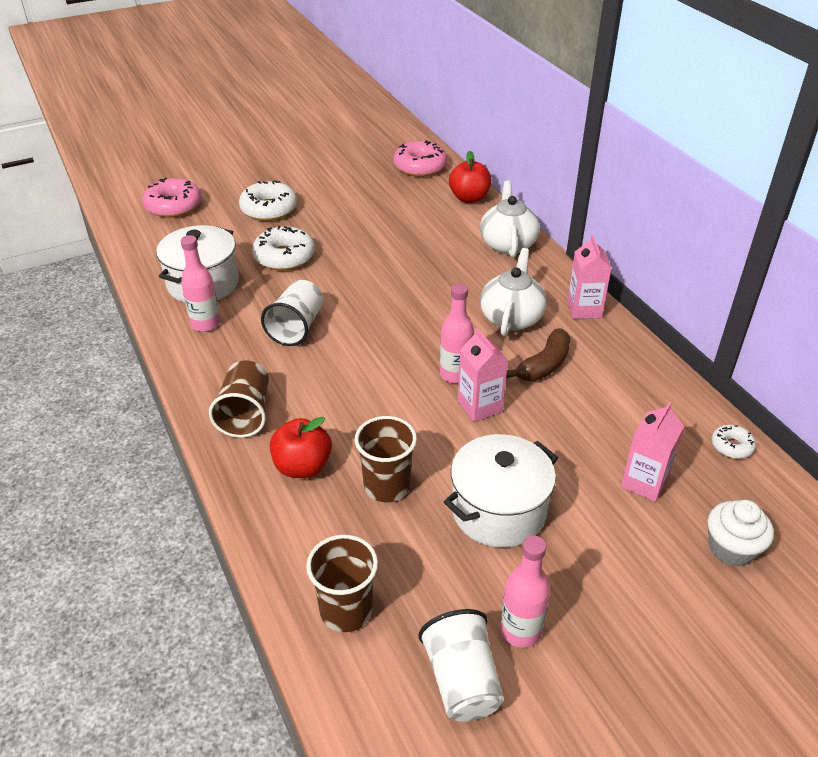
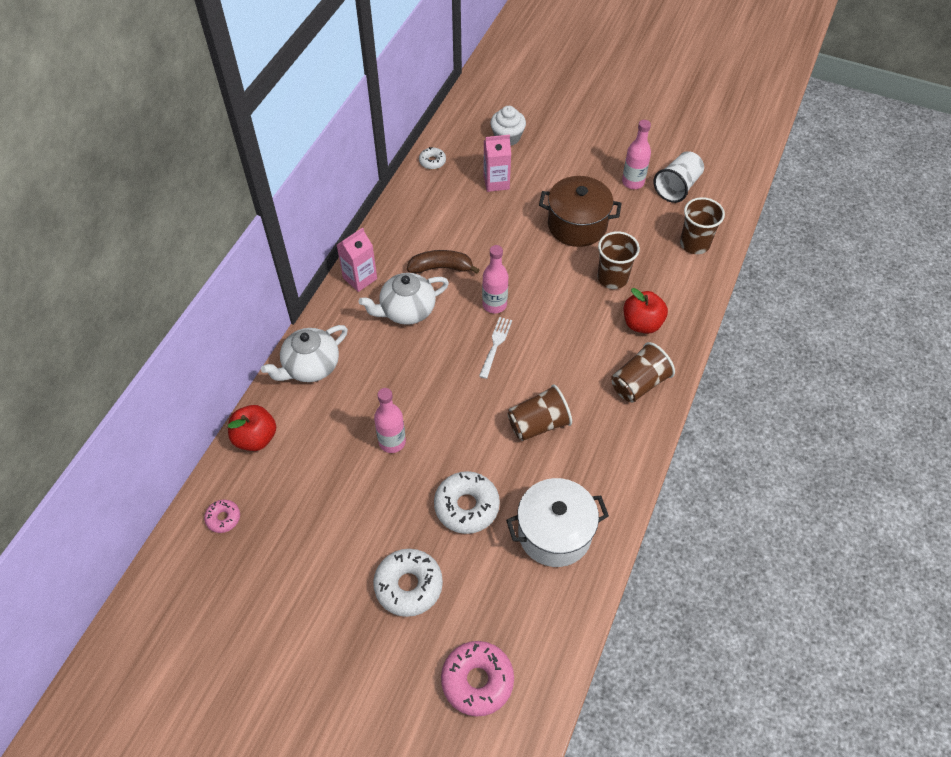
camera: 130 degrees left, 15 degrees up
(205, 324) = (592, 485): pink bottle -> pink bottle (392, 442)
(296, 327) = (538, 424): white cup -> brown cup
(407, 349) = (495, 345): none -> white fork
(420, 167) = (223, 518): pink donut -> pink donut, size x0.53
(480, 406) = (510, 276): pink carton -> none
(498, 511) = (577, 225): white pot -> brown pot

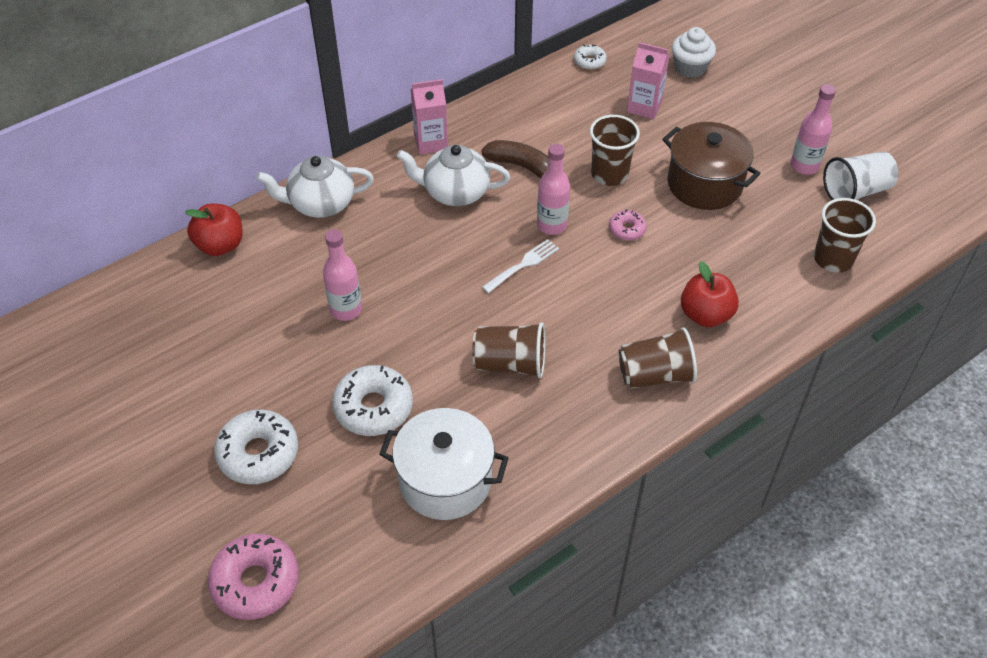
camera: 30 degrees right, 5 degrees down
(223, 518) = (137, 303): pink donut -> pink donut (627, 229)
(612, 278) = (706, 254): brown cup -> brown cup (609, 174)

